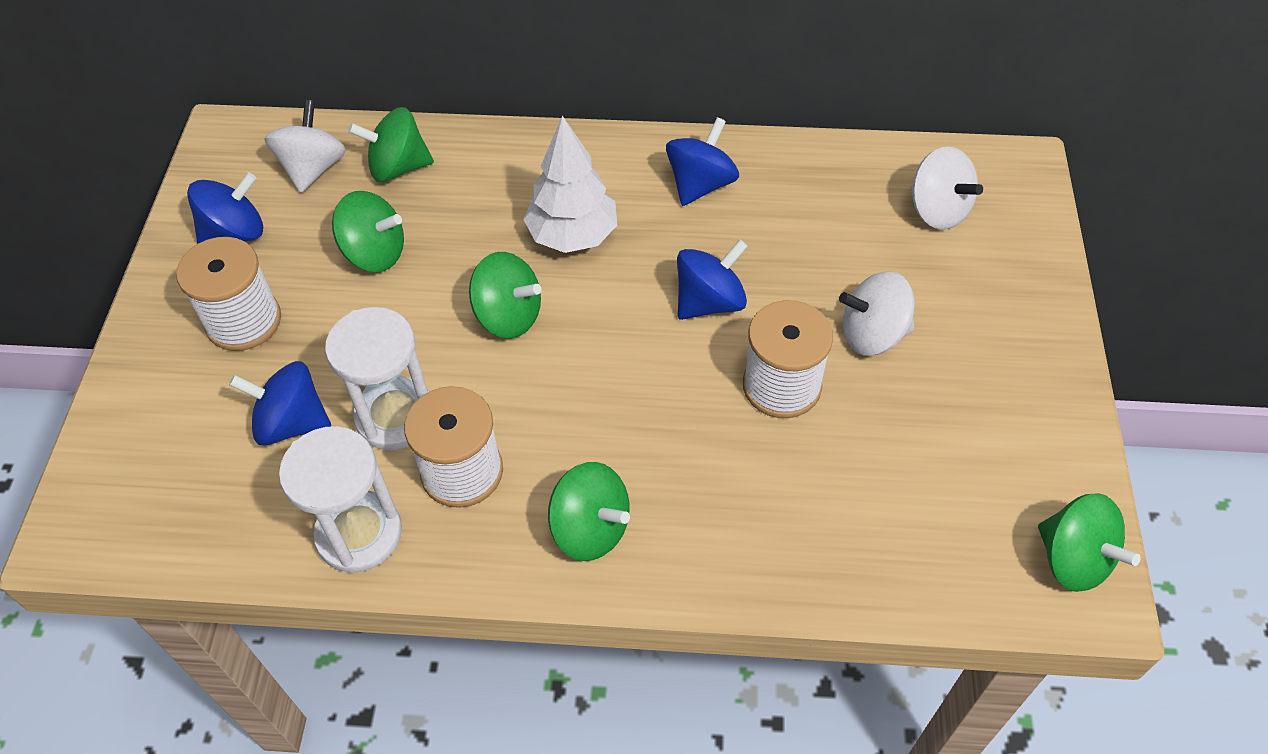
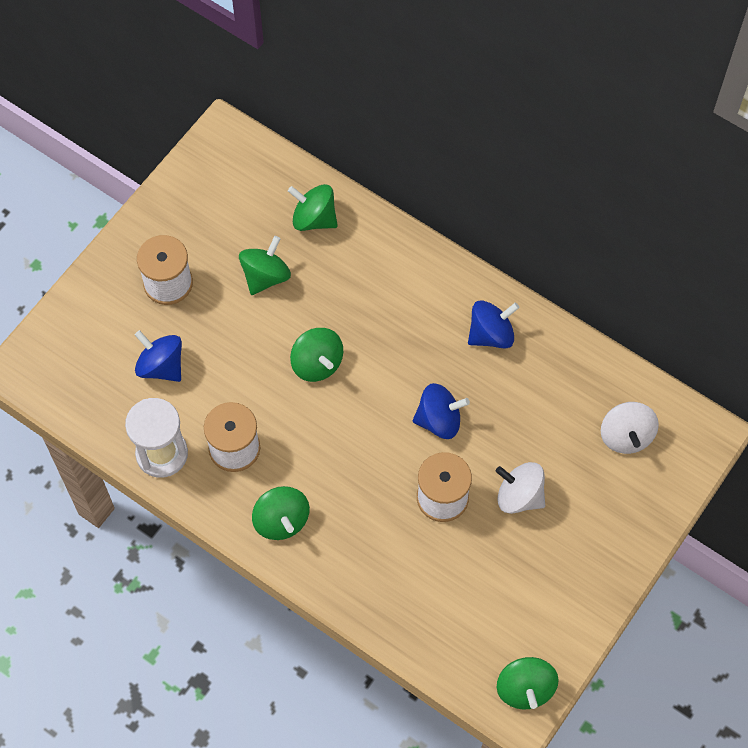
camera: 30 degrees right, 10 degrees up
(235, 233) = (193, 216): blue spinning top -> none
(313, 169) = (262, 191): white spinning top -> none
(374, 253) = (265, 276): green spinning top -> green spinning top turned 105 degrees counterclockwise
(395, 416) = (218, 394): white hourglass -> none
(573, 236) = (388, 328): white tree -> none

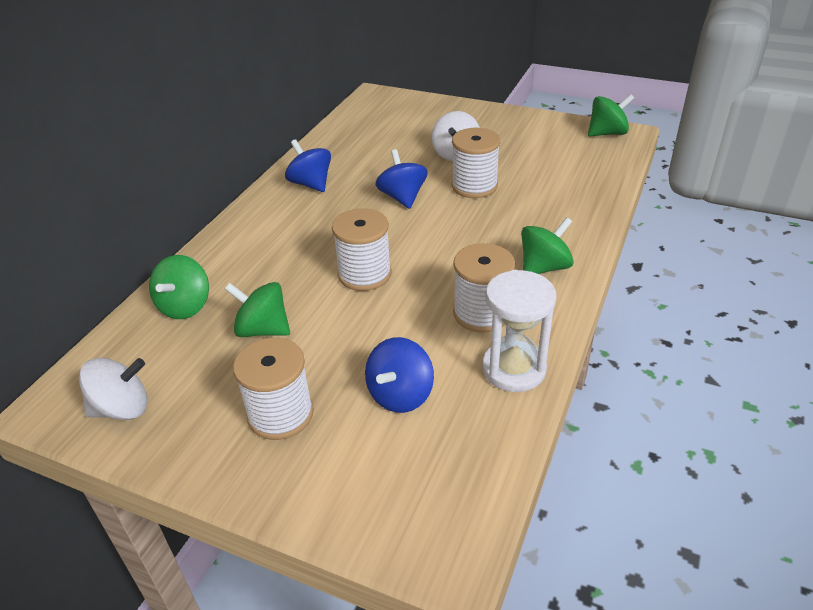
camera: 100 degrees left, 25 degrees down
(317, 363) = (364, 274): green spinning top -> white spool
(626, 436) = (386, 120): white spinning top -> white spinning top (122, 408)

